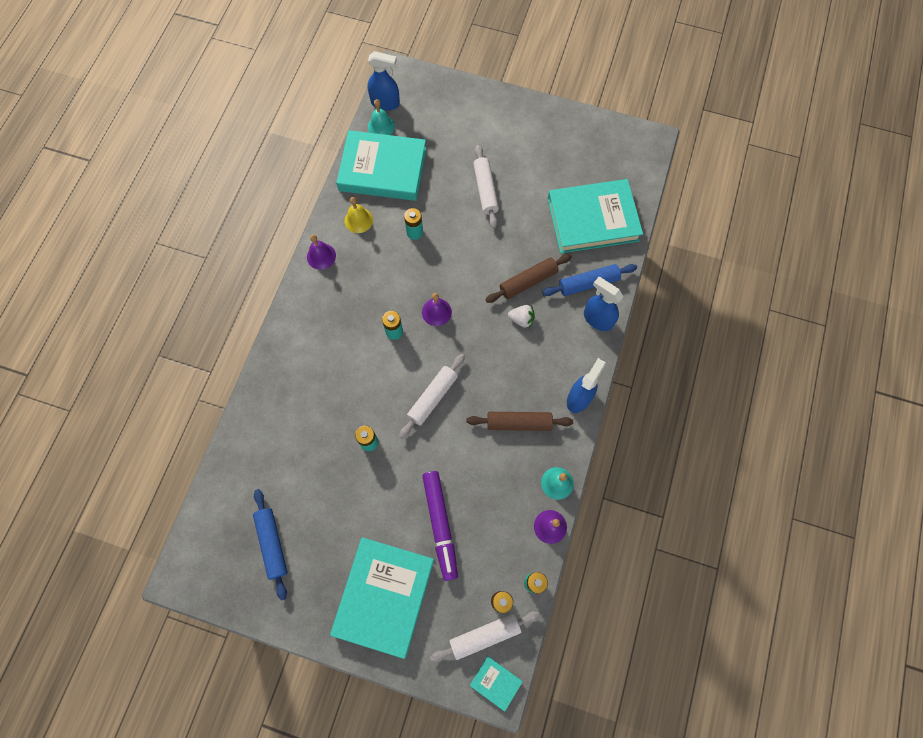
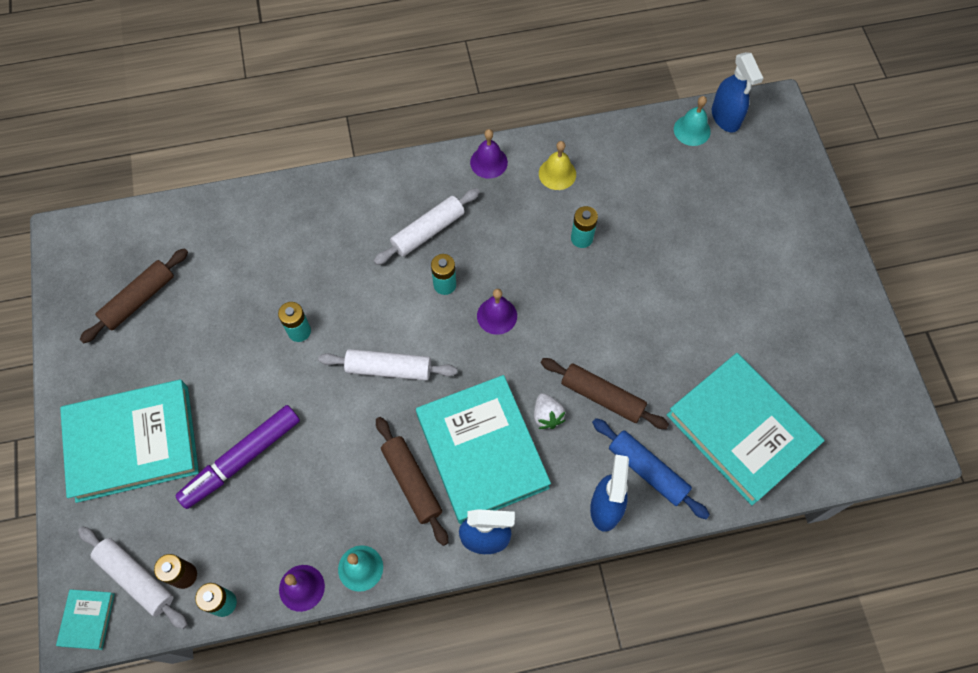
camera: 60 degrees right, 5 degrees down
(272, 544) = (139, 299): blue rolling pin -> brown rolling pin
(383, 169) = (638, 162): turquoise book -> turquoise book (482, 451)
(485, 190) = (691, 284): white rolling pin -> white rolling pin (428, 231)

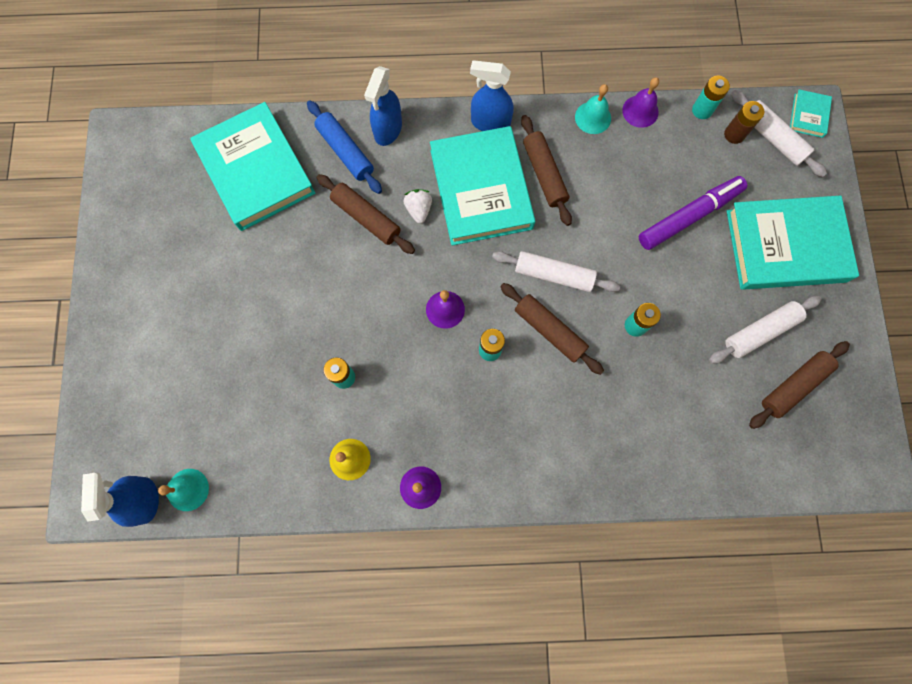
camera: 170 degrees left, 10 degrees up
(387, 312) = (549, 331): none -> brown rolling pin
(428, 231) = (498, 413): white rolling pin -> white rolling pin (760, 332)

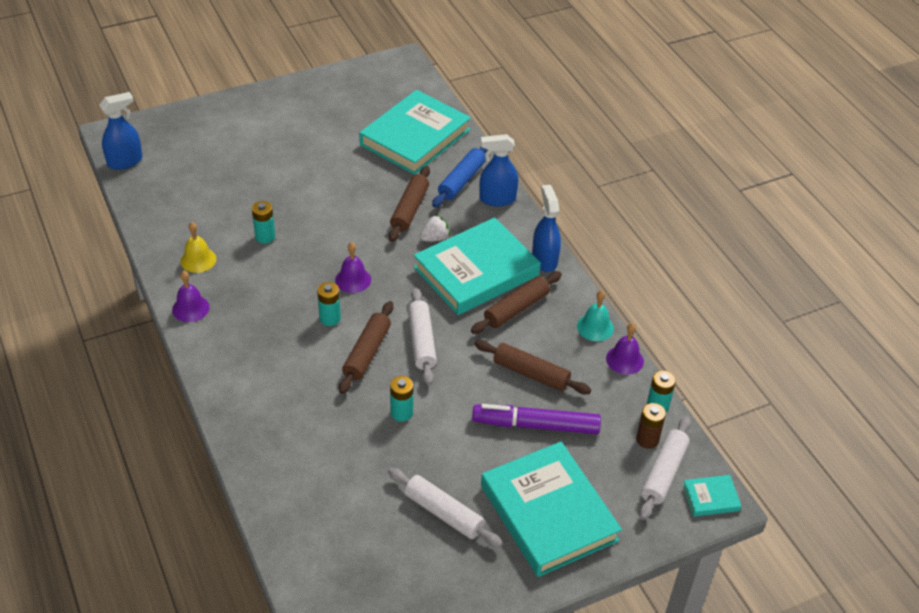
camera: 65 degrees right, 30 degrees down
(188, 489) = (140, 180): turquoise bell -> none
(689, 216) = (535, 425): purple marker -> purple marker turned 150 degrees clockwise
(794, 386) = (399, 556): brown rolling pin -> brown rolling pin (531, 374)

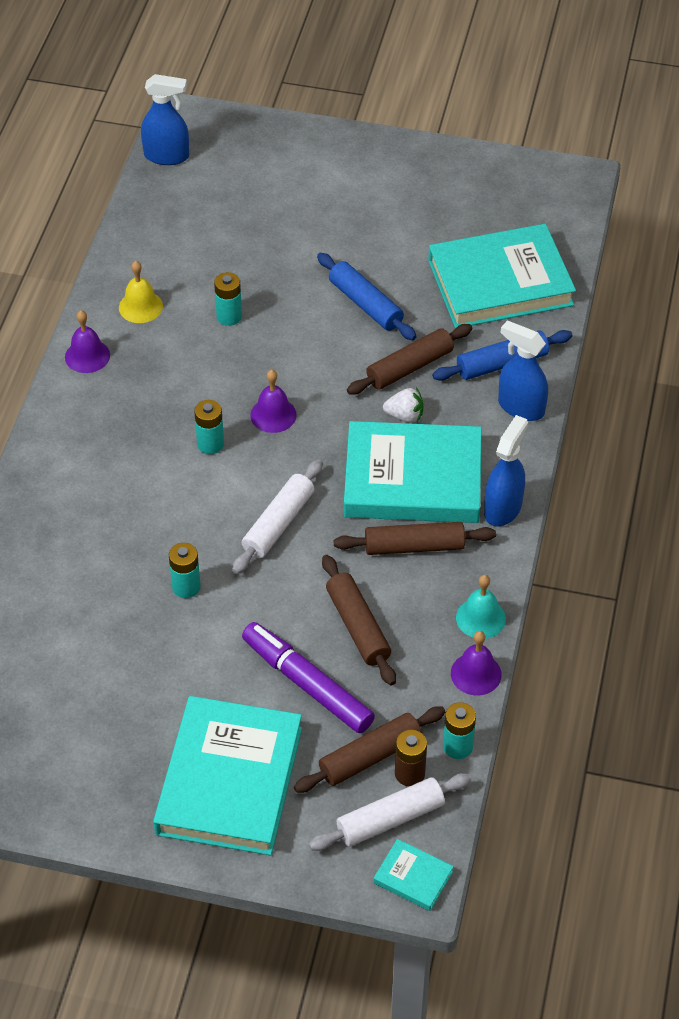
camera: 40 degrees right, 5 degrees up
(346, 187) = (365, 304): none -> blue rolling pin
(367, 353) = (212, 503): brown rolling pin -> brown rolling pin (370, 756)
(443, 513) = (128, 714): white rolling pin -> none

